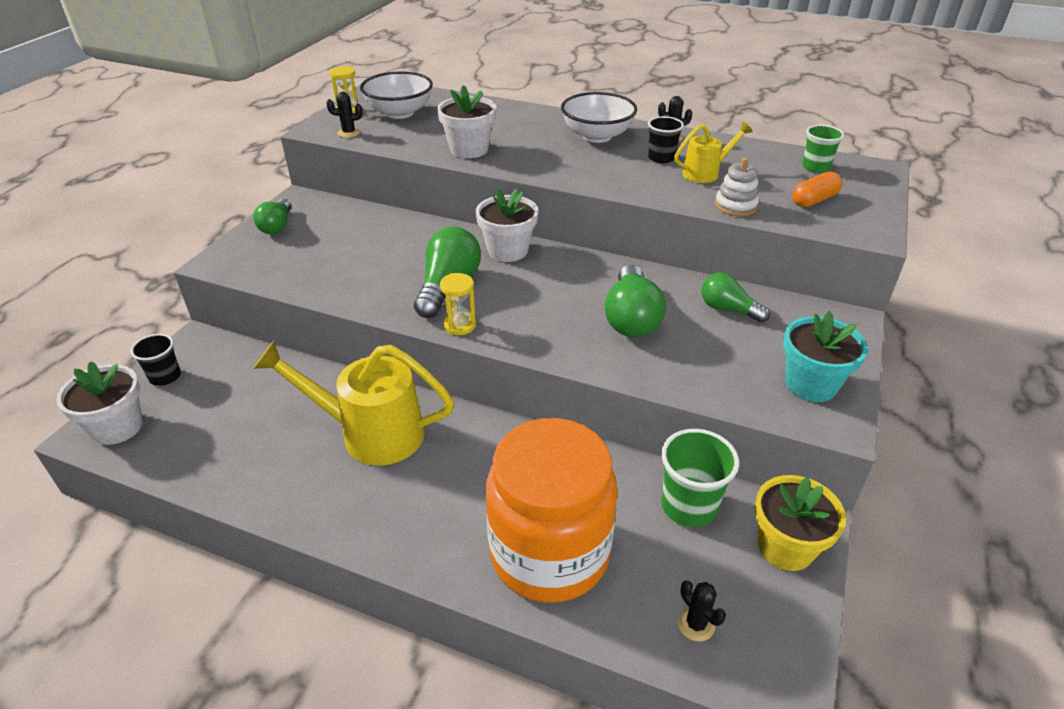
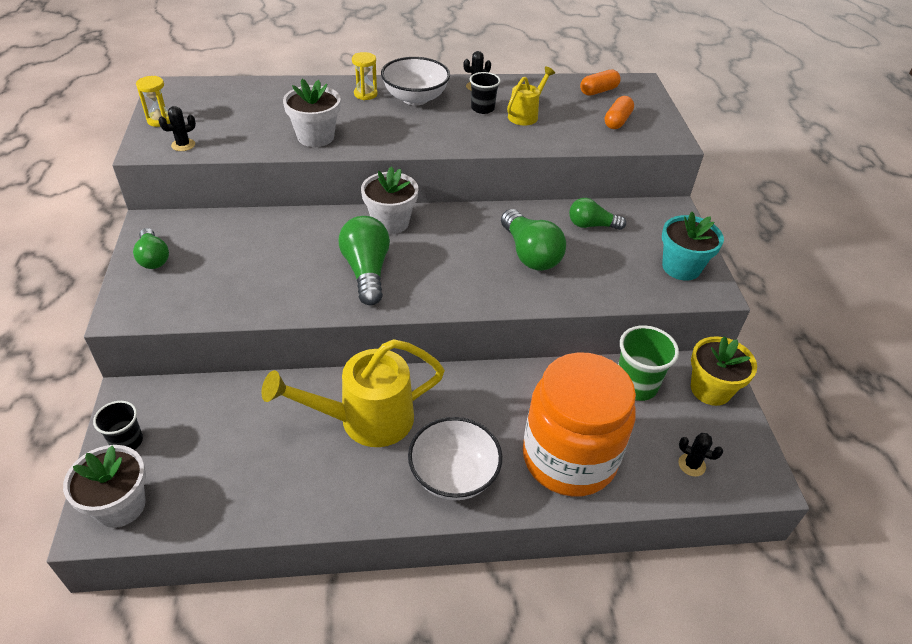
camera: 30 degrees left, 5 degrees up
(400, 113) = (215, 112): white bowl -> white bowl (453, 475)
(460, 325) = (403, 302): yellow hourglass -> yellow hourglass (365, 94)
(735, 206) = (568, 140): white stacking toy -> none
(815, 167) = (598, 91): green cup -> orange capsule

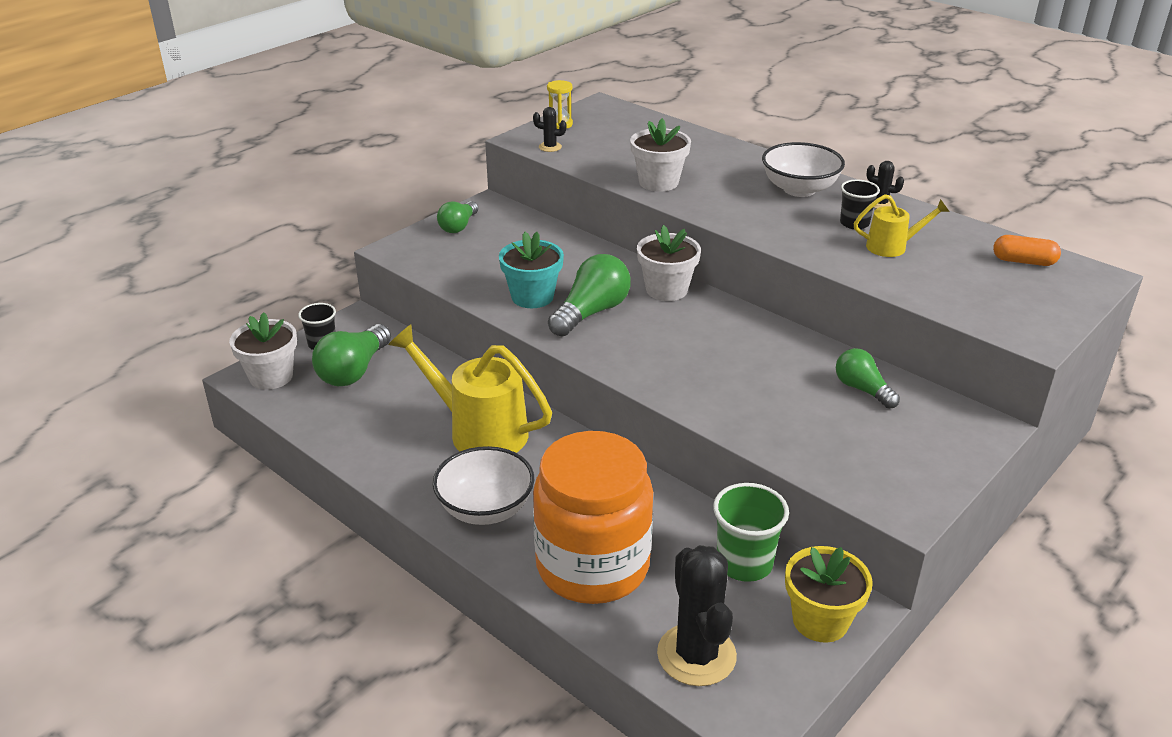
camera: 50 degrees right, 10 degrees down
(365, 94) = (756, 168): yellow hourglass -> none
(530, 254) = (756, 376): green light bulb -> green light bulb (354, 371)
(617, 121) = (994, 295): orange capsule -> none
(681, 267) = (904, 475): turquoise flower pot -> turquoise flower pot (532, 297)
(691, 465) = (696, 655): black cactus -> black cactus, size x2.23

